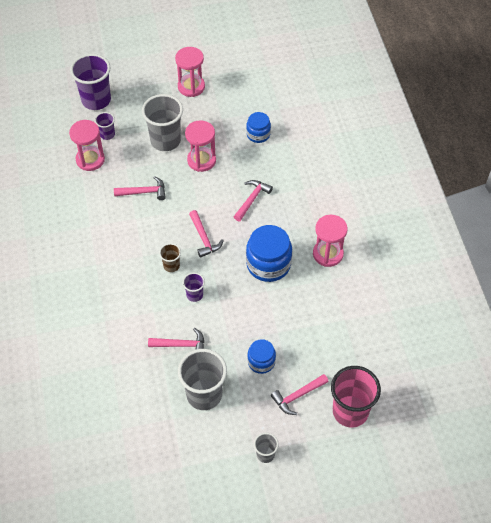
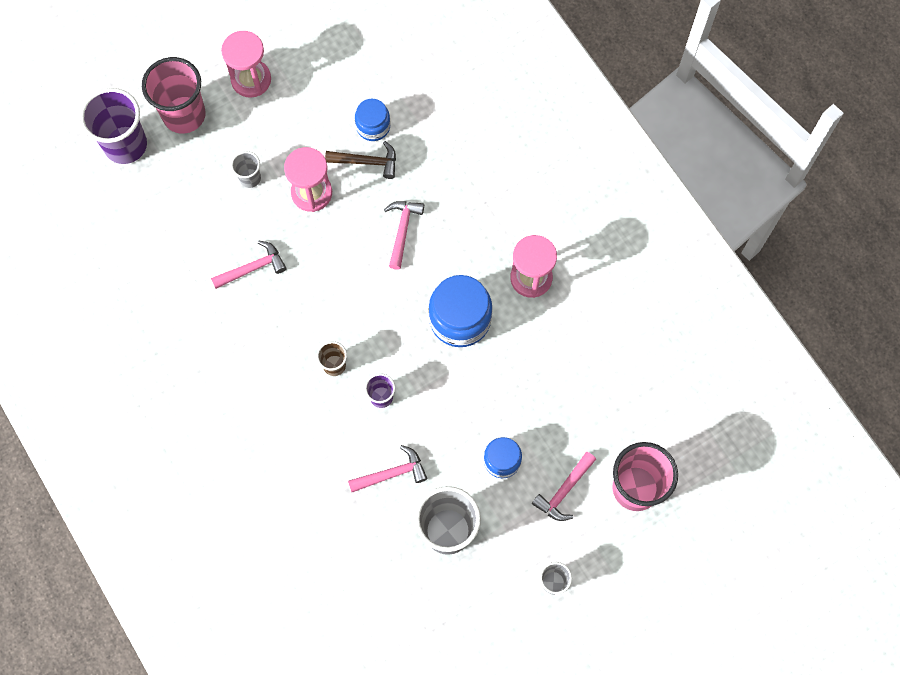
camera: 20 degrees left, 15 degrees up
(90, 160) = (158, 243): pink hourglass -> none
(107, 134) = (165, 195): purple cup -> none
(140, 94) = (184, 115): none -> pink cup
(165, 141) = (250, 178): grey cup -> grey cup, size x0.49
(204, 238) = (361, 310): pink hammer -> none
(245, 153) = (367, 162): none -> brown hammer

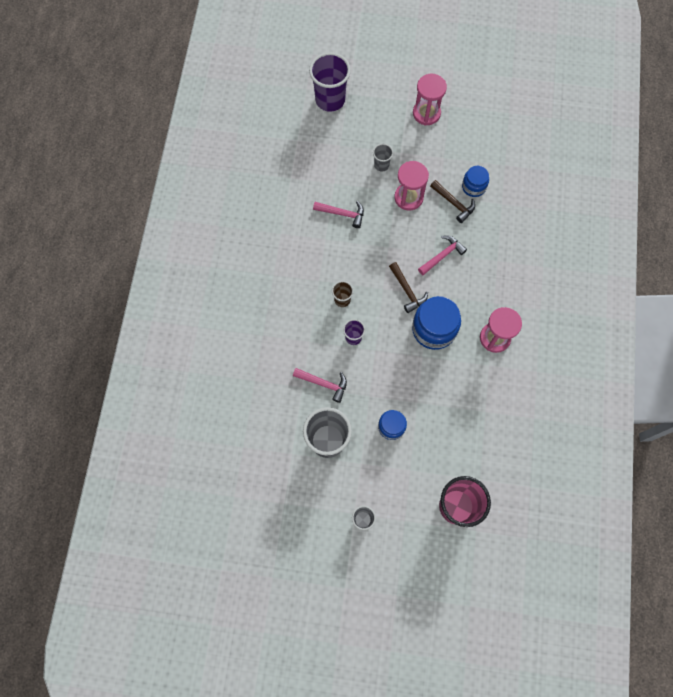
camera: 40 degrees right, 0 degrees up
(184, 115) = (374, 106): pink cup -> none
(397, 299) = (407, 291): none -> brown hammer
(564, 491) = (413, 473): pink hammer -> none

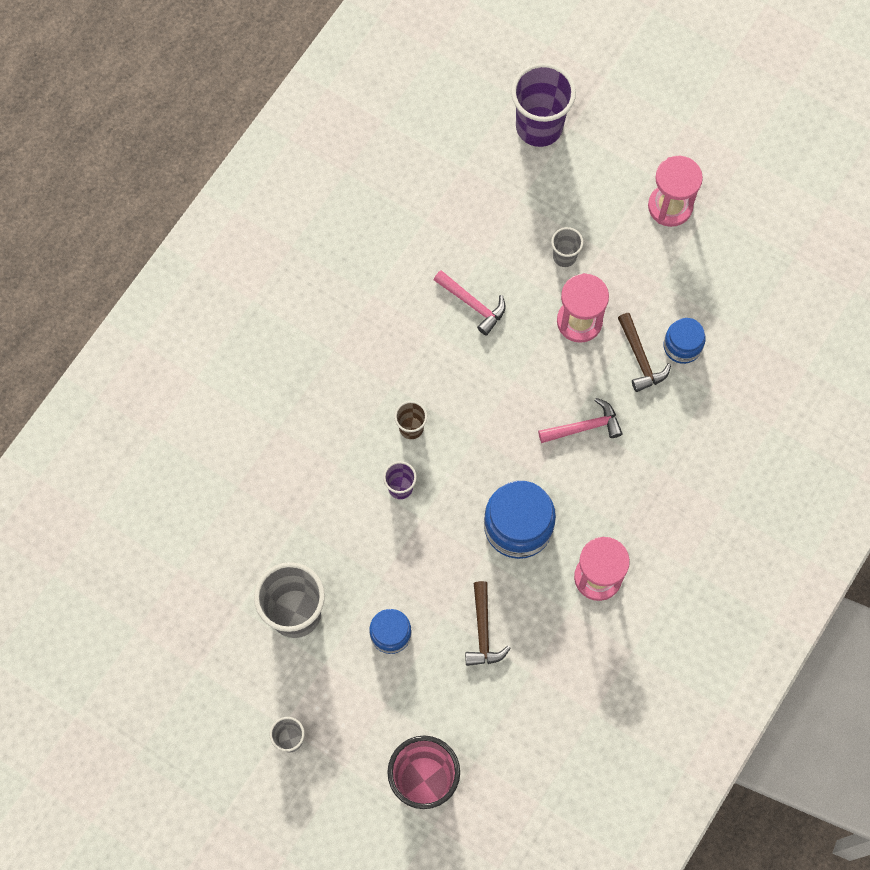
camera: 25 degrees right, 0 degrees up
(323, 384) = (328, 533): pink hammer -> none
(407, 291) = (508, 455): brown hammer -> brown hammer (483, 631)

